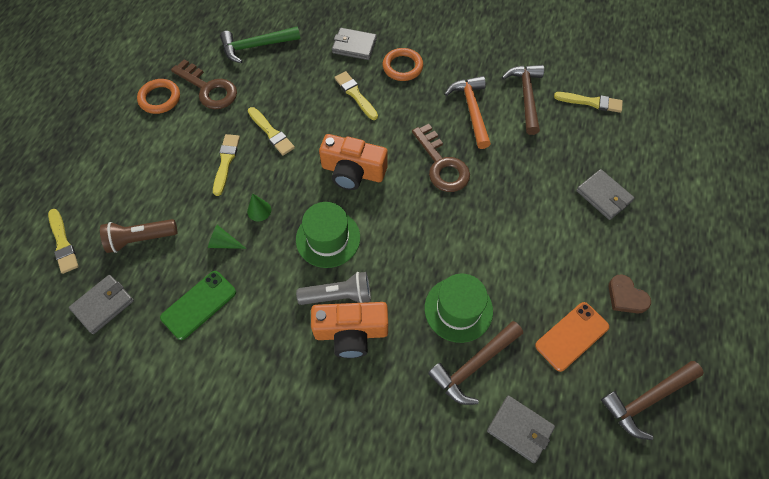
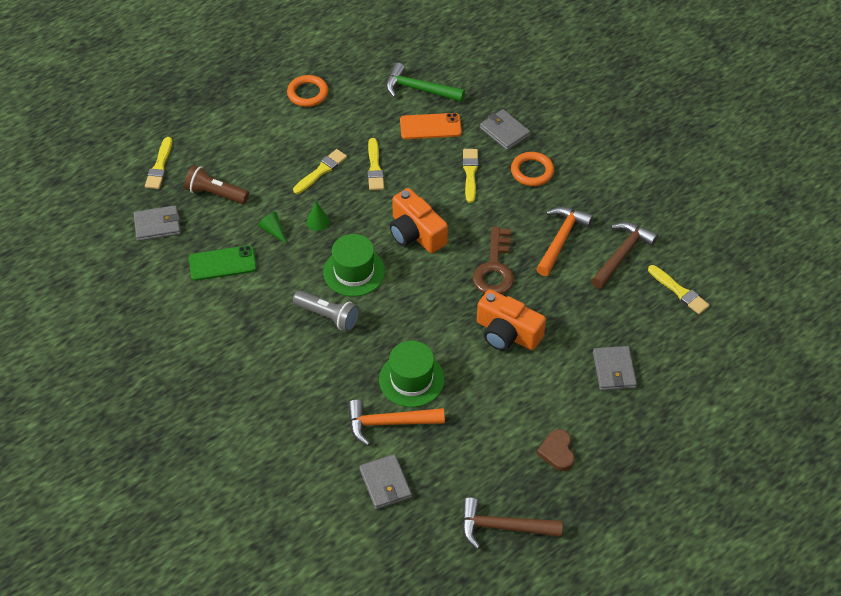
camera: 35 degrees right, 10 degrees down
(209, 89) = (352, 106): brown key -> none
(351, 332) = (316, 346): orange camera -> orange camera (507, 333)
(474, 366) = (388, 423): brown hammer -> orange hammer
(572, 336) = (484, 451): orange phone -> orange phone (430, 126)

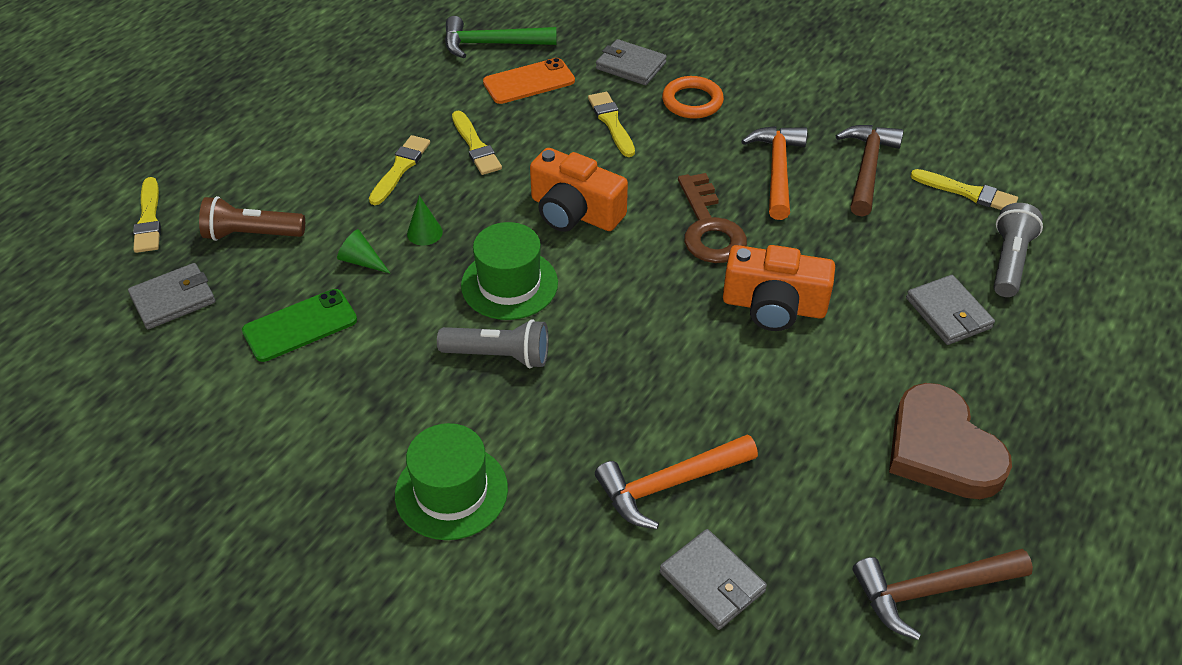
camera: 20 degrees left, 5 degrees down
(307, 93) = (339, 81): orange ring -> none
(411, 379) = (670, 409): green hat -> green hat (451, 491)
(557, 452) = (941, 449): brown heart -> brown heart, size x1.88
(675, 347) = (1009, 261): none -> grey flashlight

